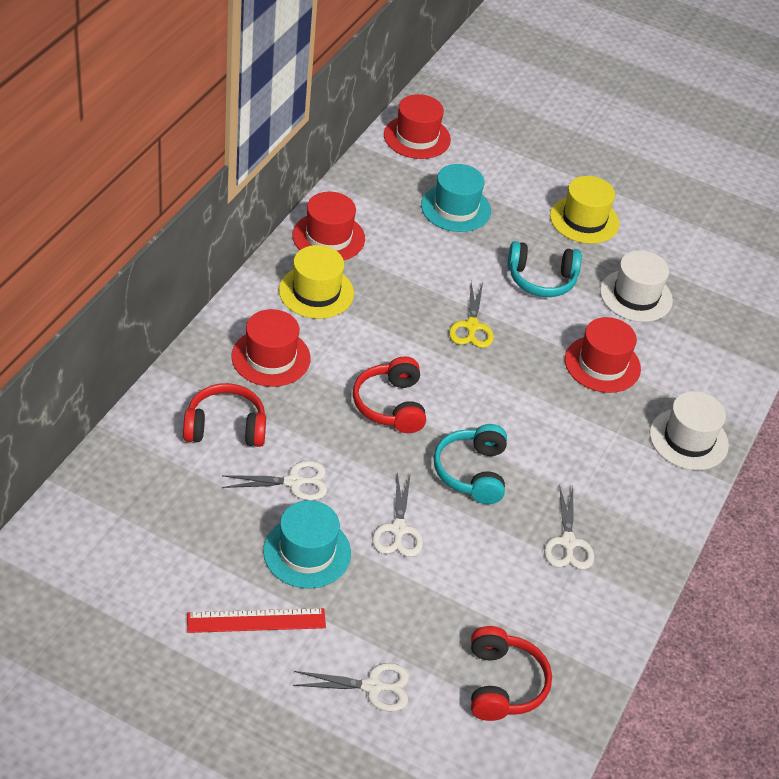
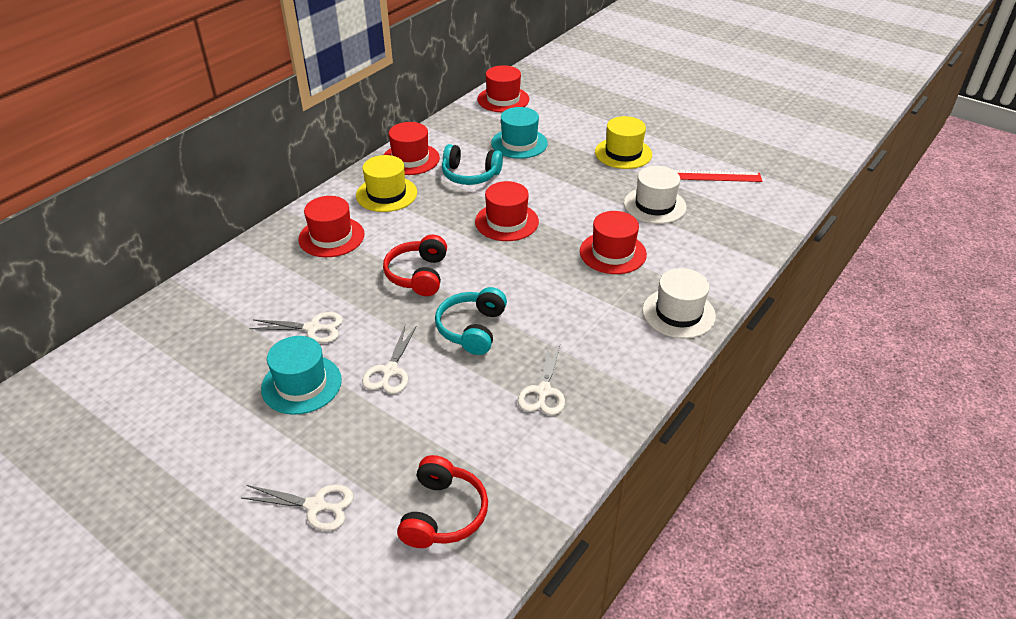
camera: 15 degrees right, 5 degrees down
(225, 427) = (273, 284): red headphones -> none
(256, 620) = (232, 438): red ruler -> red ruler (715, 176)
(471, 326) = (506, 222): yellow scissors -> red hat
(541, 279) = (576, 191): turquoise headphones -> turquoise headphones (470, 175)

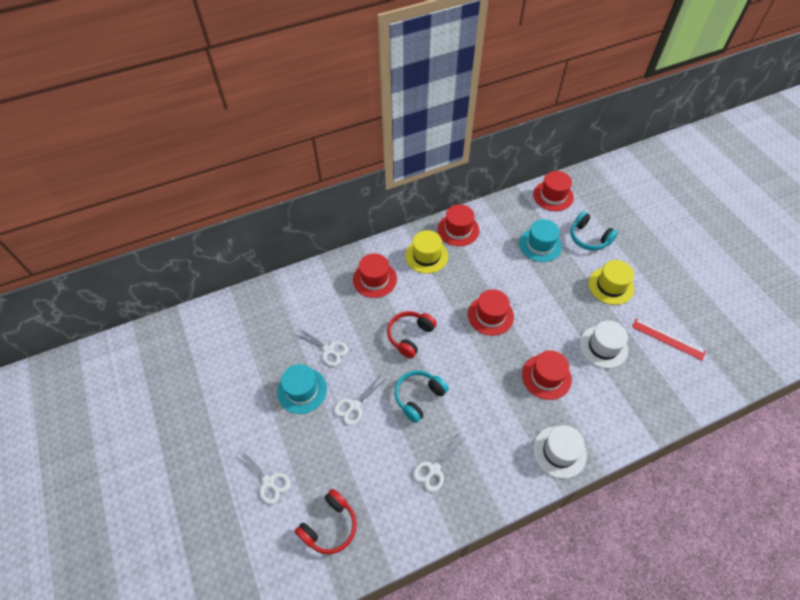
camera: 30 degrees right, 15 degrees up
(470, 175) = (489, 261): turquoise headphones -> turquoise headphones (589, 238)

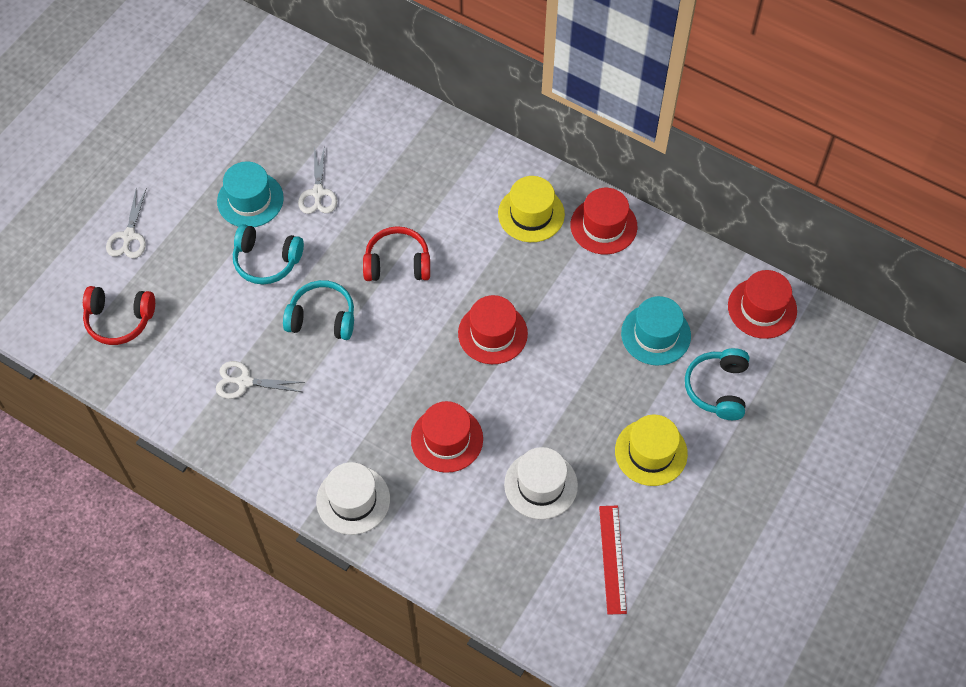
camera: 55 degrees right, 5 degrees up
(354, 406) = (267, 260): white scissors -> turquoise headphones
(374, 279) = (451, 179): red hat -> none

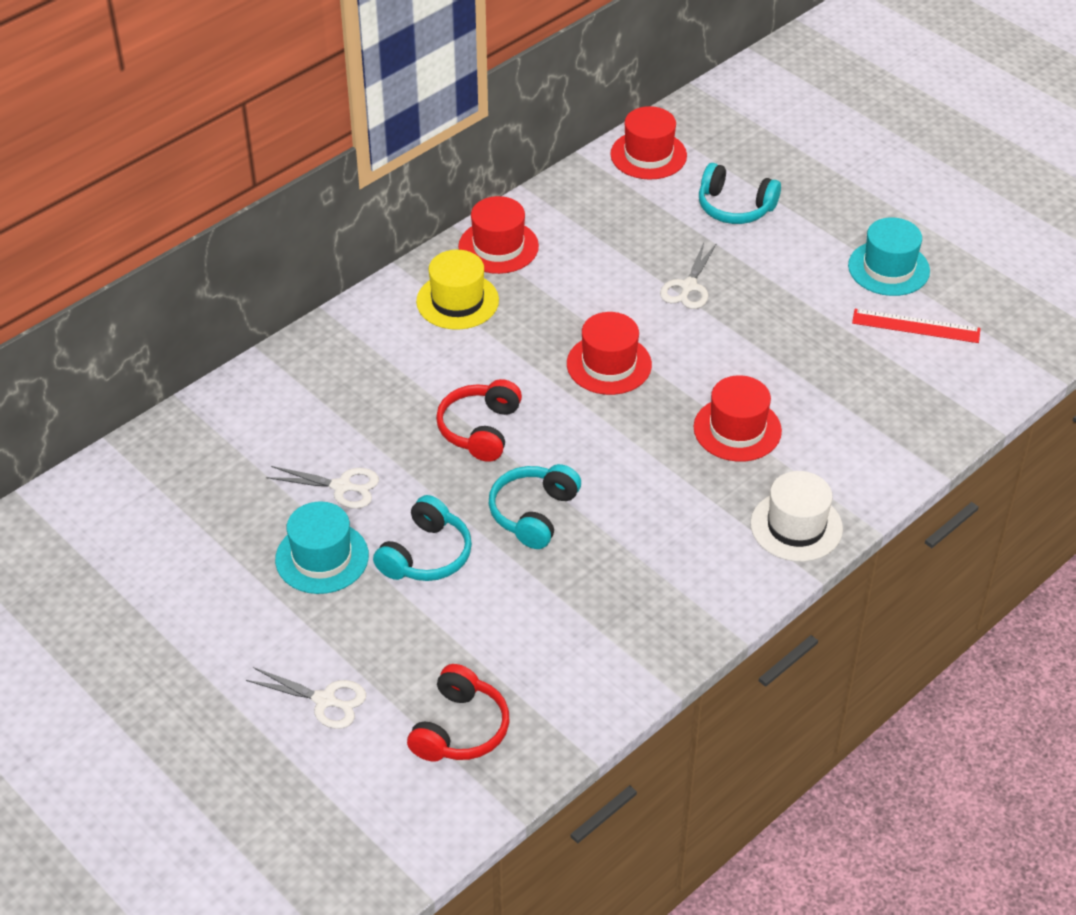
camera: 75 degrees left, 15 degrees down
(244, 381) = (602, 605): white scissors -> white scissors (688, 287)
(541, 485) = (815, 363): white hat -> none
(651, 452) = (797, 271): yellow hat -> none
(656, 334) = (654, 237): turquoise hat -> turquoise hat (888, 268)

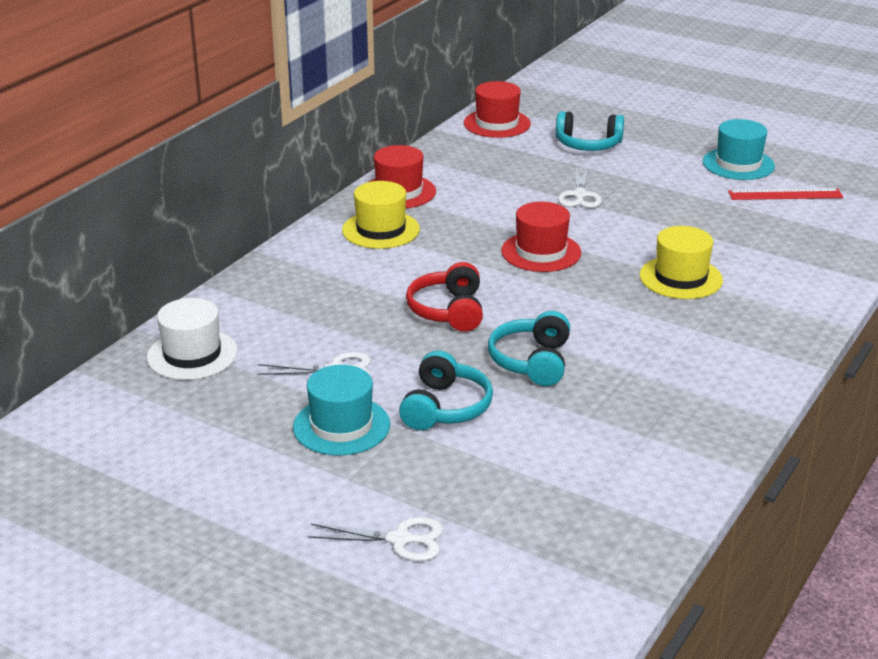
camera: 15 degrees left, 15 degrees down
(460, 729) = (553, 538): red headphones -> none
(737, 429) = (680, 278): red hat -> yellow hat
(796, 526) = (776, 334): white hat -> white hat (192, 354)

